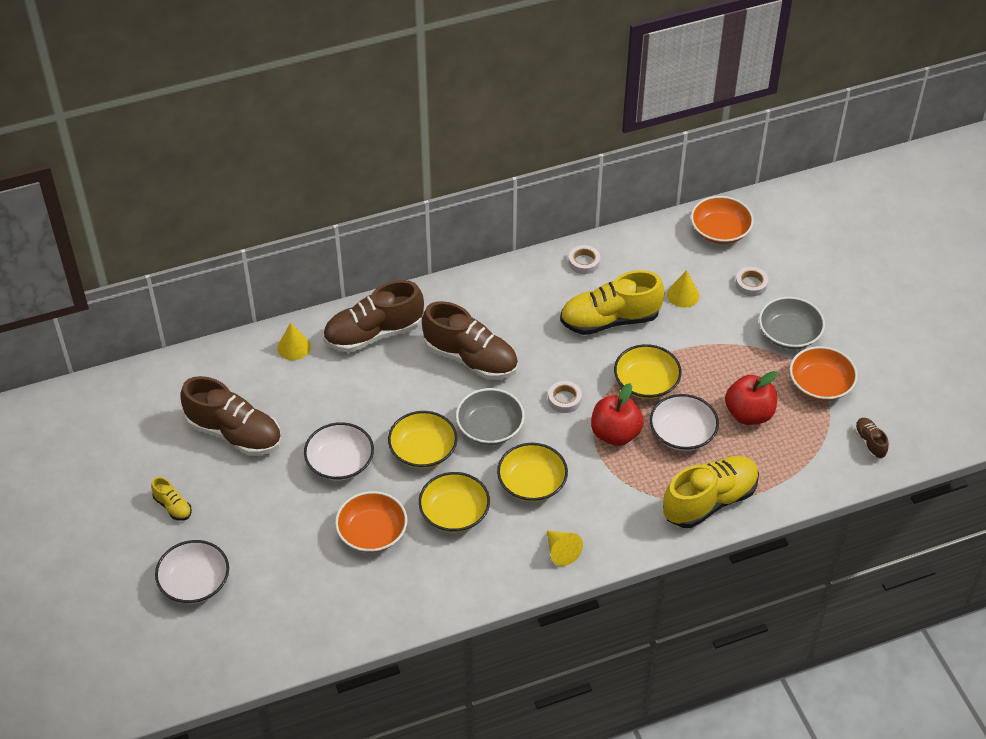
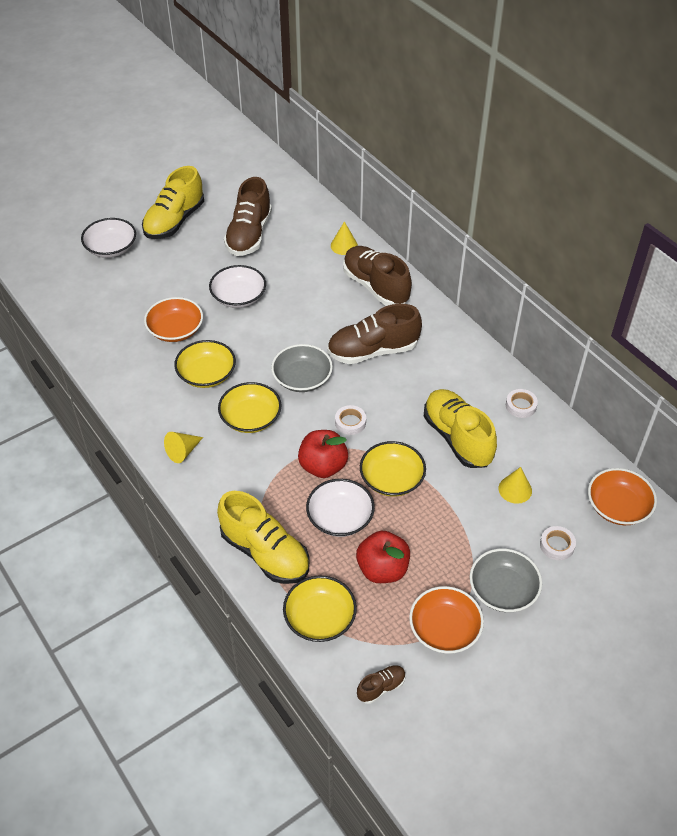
camera: 75 degrees right, 0 degrees up
(173, 506) = (174, 221): yellow shoe -> yellow shoe, size x2.19
(423, 450) = (265, 342): yellow bowl -> yellow bowl (320, 618)
(471, 358) = (373, 351): brown shoe -> brown shoe turned 60 degrees clockwise

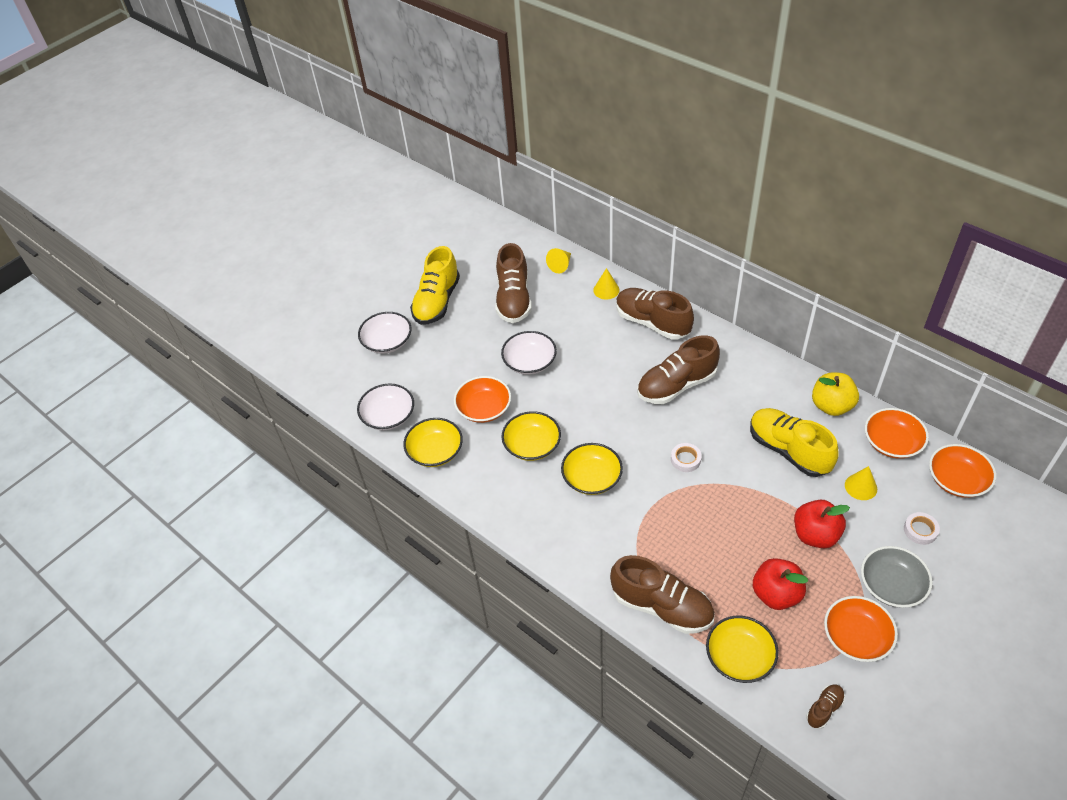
camera: 10 degrees left, 0 degrees up
(183, 451) = (542, 527): yellow cone -> yellow cone (560, 265)
(265, 553) = (662, 606): yellow shoe -> brown shoe
(302, 378) = (623, 427): grey bowl -> none
(323, 466) = (679, 508): red apple -> red apple (815, 535)
(340, 517) = (716, 554): white bowl -> white bowl (388, 416)
(392, 479) = (747, 504): yellow bowl -> yellow bowl (435, 451)
(521, 406) = (831, 406): white tape -> yellow apple
(567, 455) = (892, 442): none -> orange bowl

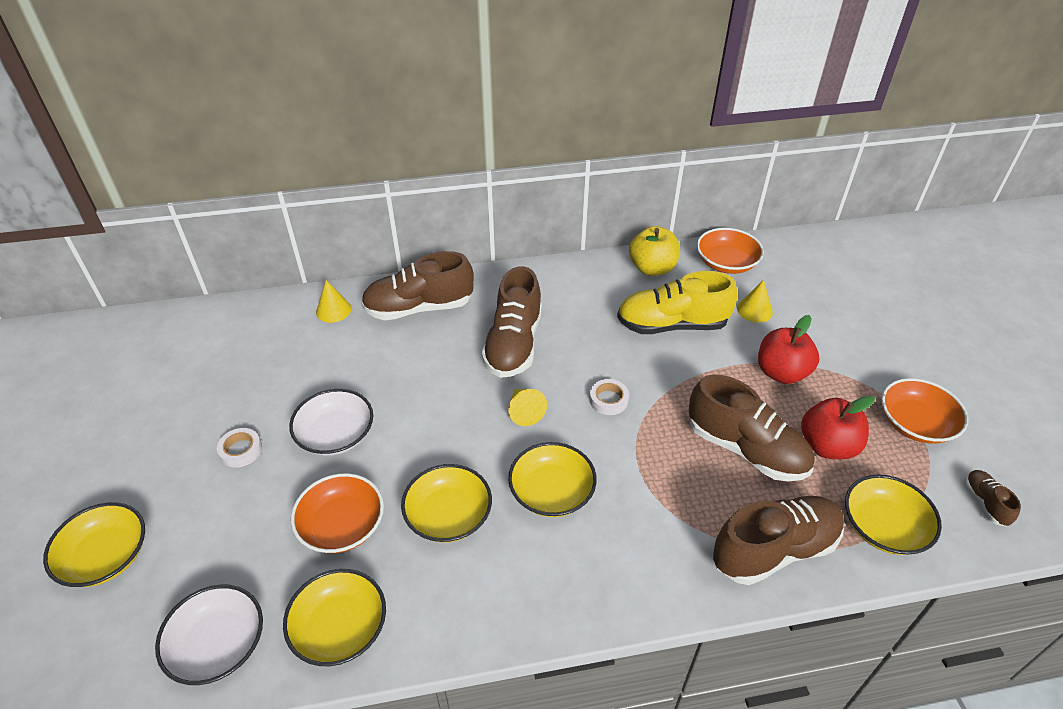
camera: 55 degrees left, 5 degrees down
(387, 341) = (106, 556): white bowl -> yellow bowl
(437, 301) = (129, 458): yellow shoe -> none
(513, 299) = (235, 387): brown shoe -> brown shoe (746, 449)
(560, 265) = (252, 320): yellow cone -> yellow cone (524, 412)
(891, 585) = (875, 363): grey bowl -> none
(920, 530) = (830, 308): white tape -> white tape (241, 450)
(957, 480) = (797, 256): orange bowl -> none

